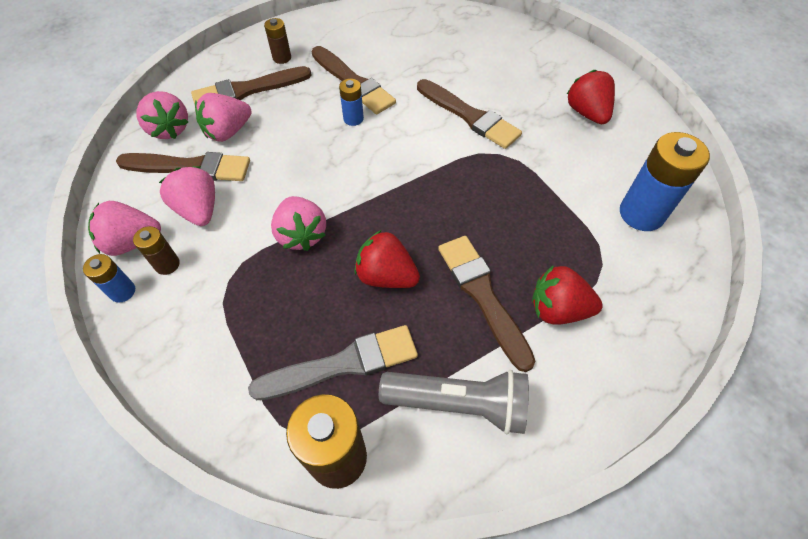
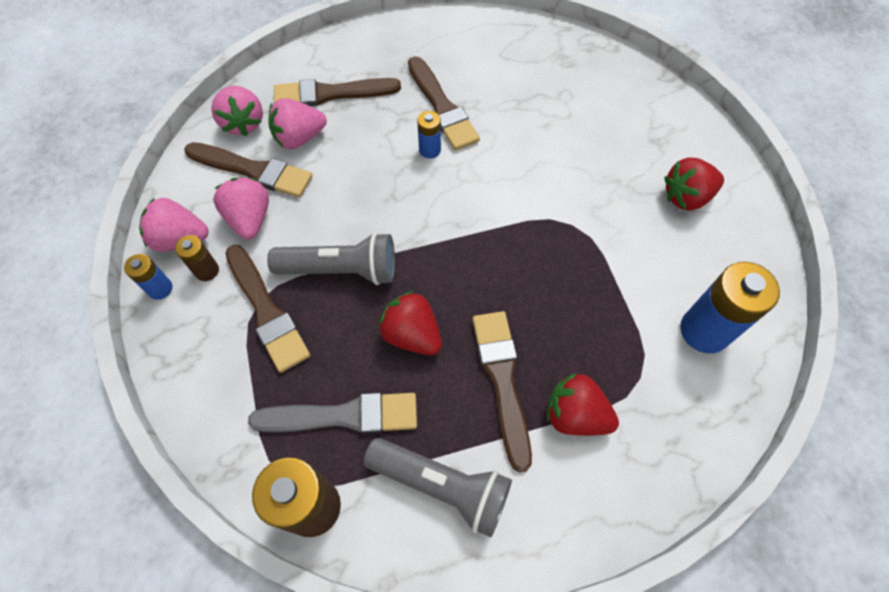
camera: 15 degrees right, 5 degrees up
(282, 58) = (376, 62): brown battery -> none
(301, 234) = (341, 269): pink strawberry -> grey flashlight
(469, 116) = (554, 173): brown brush -> brown brush (266, 311)
(587, 113) = (686, 197): red strawberry -> red strawberry turned 105 degrees counterclockwise

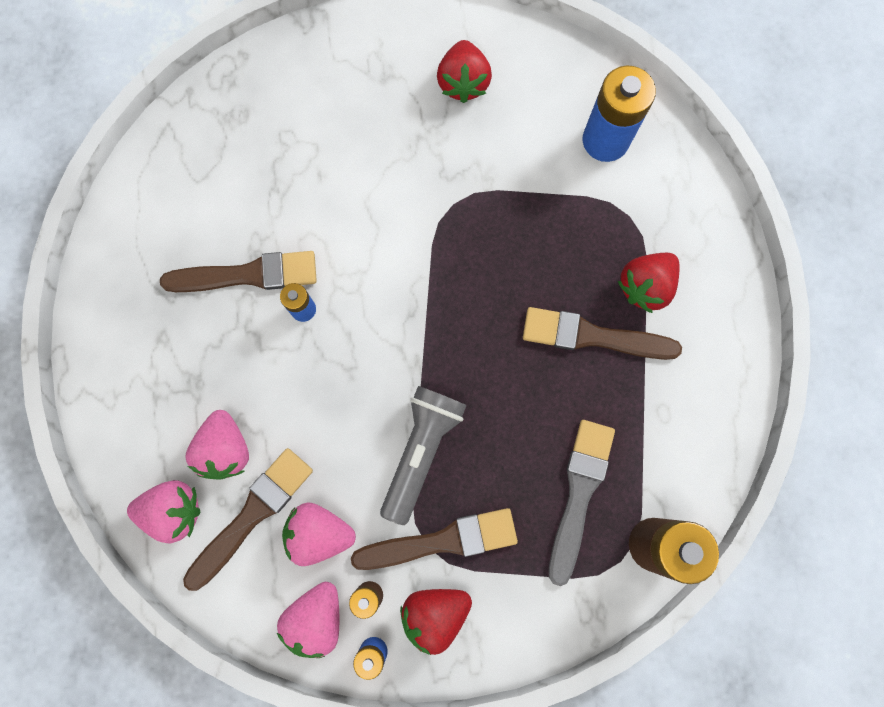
camera: 70 degrees left, 15 degrees up
(331, 94) = (172, 394): brown brush -> none
(412, 334) = (519, 403): red strawberry -> red strawberry (435, 613)
(442, 485) = (670, 424): grey flashlight -> none

